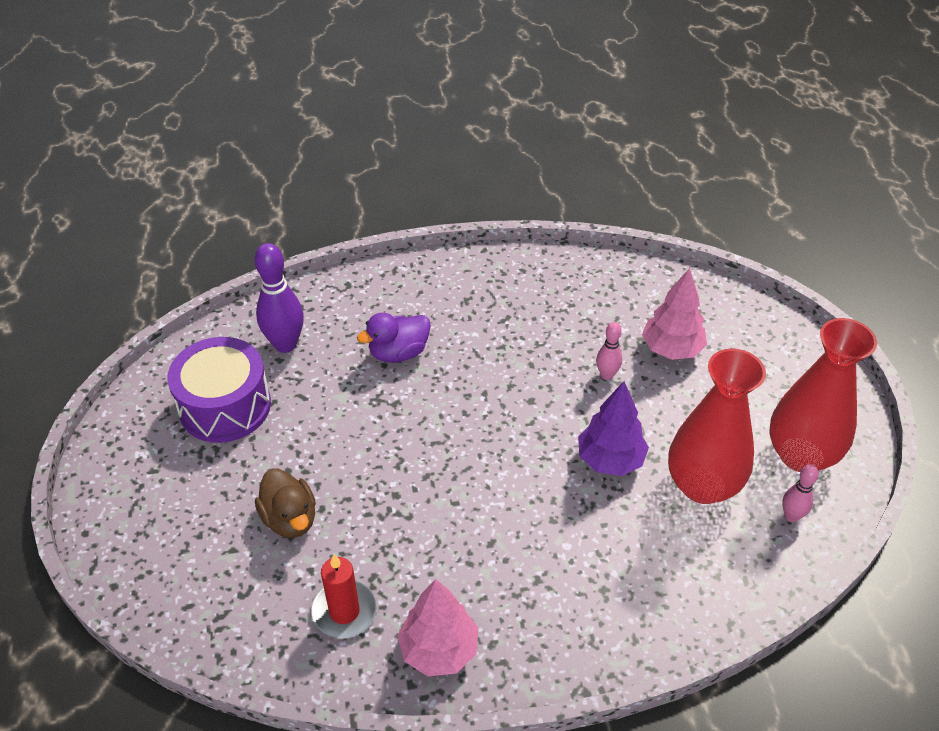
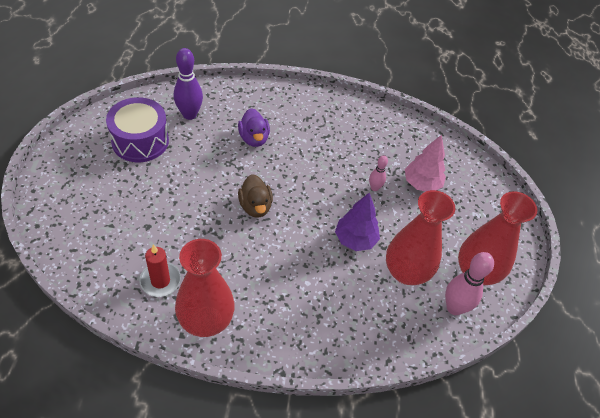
camera: 10 degrees right, 5 degrees up
(290, 519) = (151, 217): brown duck -> brown duck (255, 206)
(398, 353) = (254, 138): purple duck -> purple duck turned 90 degrees counterclockwise
(439, 650) = (206, 320): pink tree -> red vase
(791, 516) = (454, 307): pink bowling pin -> pink bowling pin, size x1.82

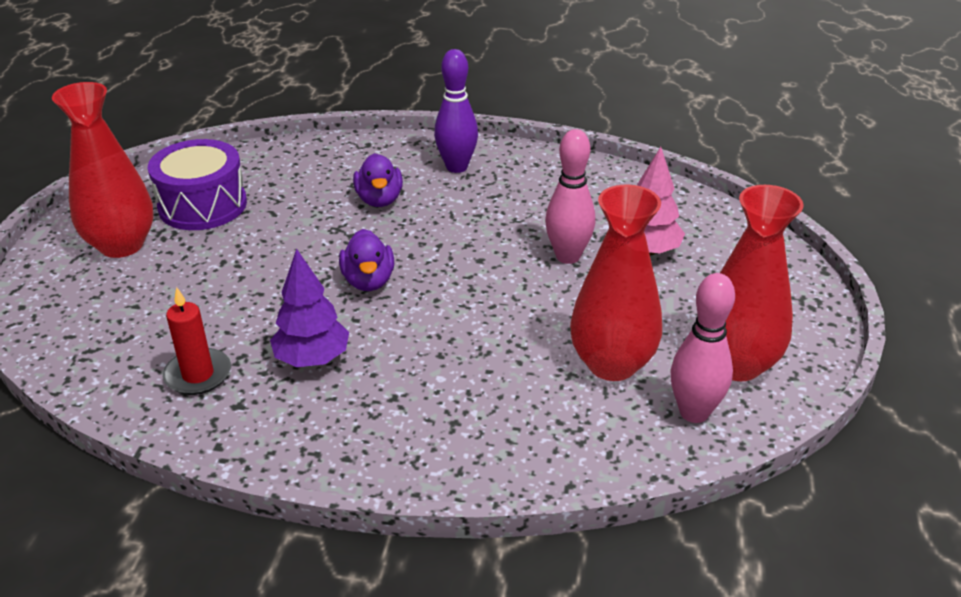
camera: 10 degrees right, 15 degrees down
(189, 114) = (284, 174): purple bowling pin -> purple bowling pin (456, 167)
(206, 320) = (262, 427): red vase -> red vase (121, 245)
(255, 206) = (368, 281): brown duck -> purple duck
(355, 239) = (528, 322): purple tree -> purple tree (312, 359)
(374, 188) = (568, 256): pink bowling pin -> pink bowling pin, size x1.82

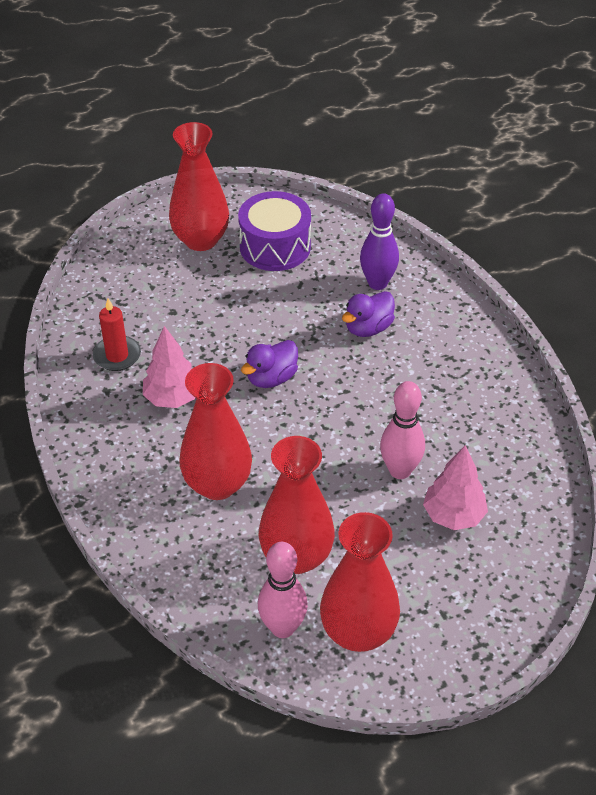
camera: 55 degrees right, 10 degrees up
(312, 359) = (172, 398): purple tree -> pink tree
(456, 167) = (453, 345): purple bowling pin -> purple bowling pin (377, 283)
(466, 377) = (217, 484): none -> red vase

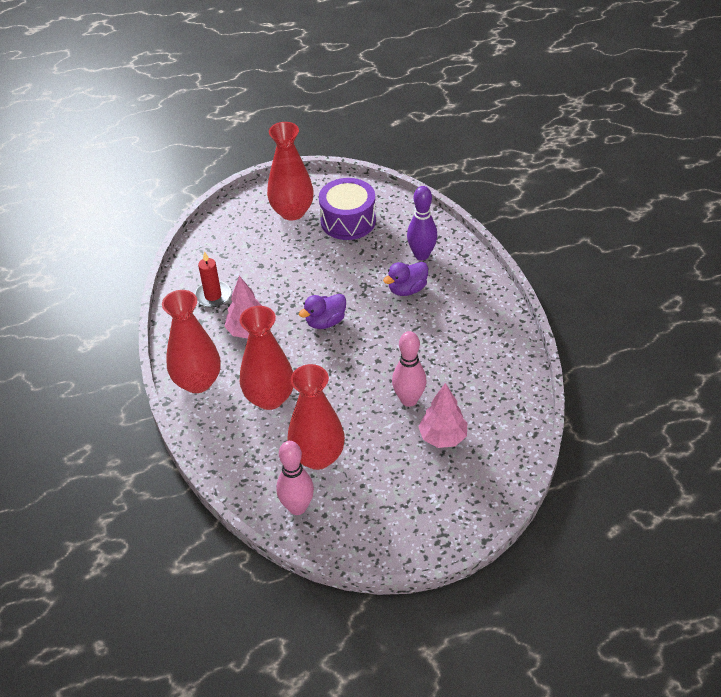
camera: 10 degrees right, 0 degrees up
(358, 632) = (352, 516): red vase -> red vase (198, 382)

